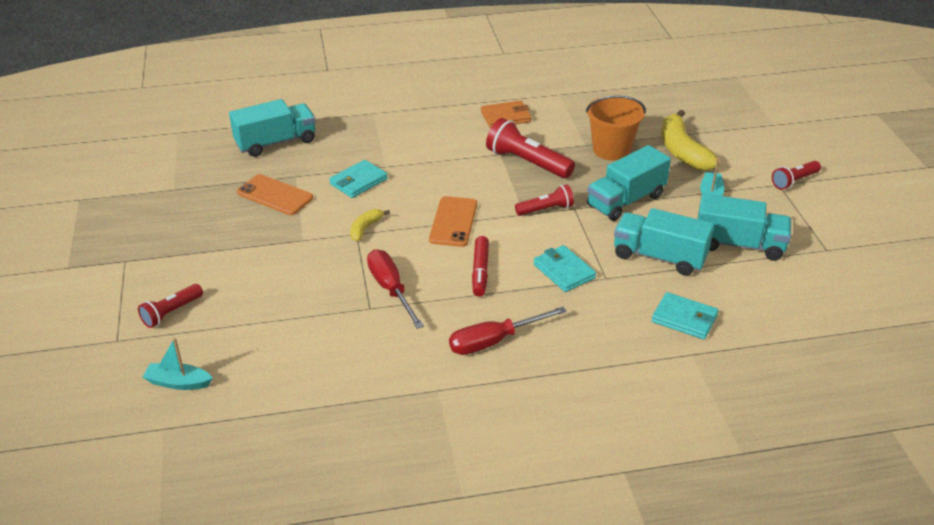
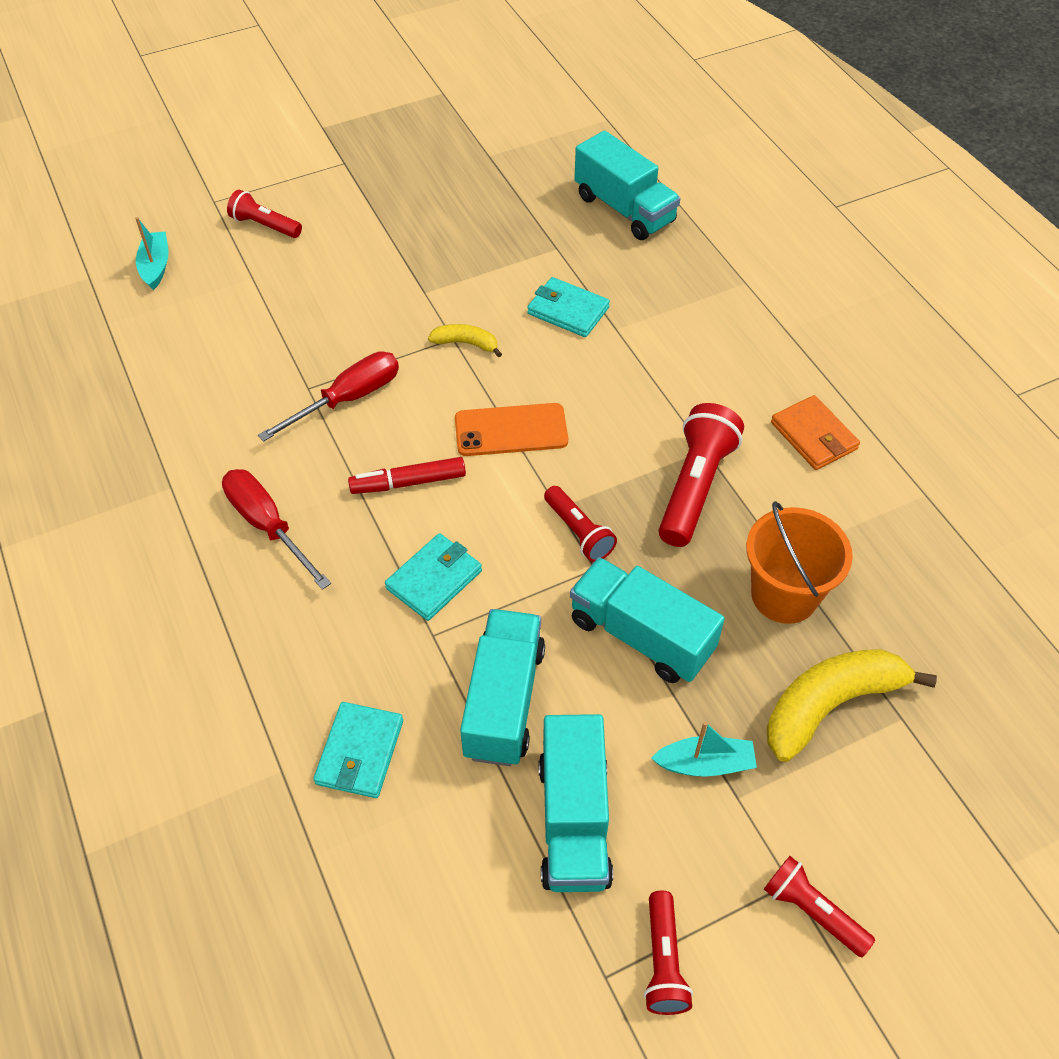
camera: 75 degrees right, 15 degrees up
(275, 195) = (507, 242): orange phone -> none
(819, 230) = (663, 961): none -> red flashlight

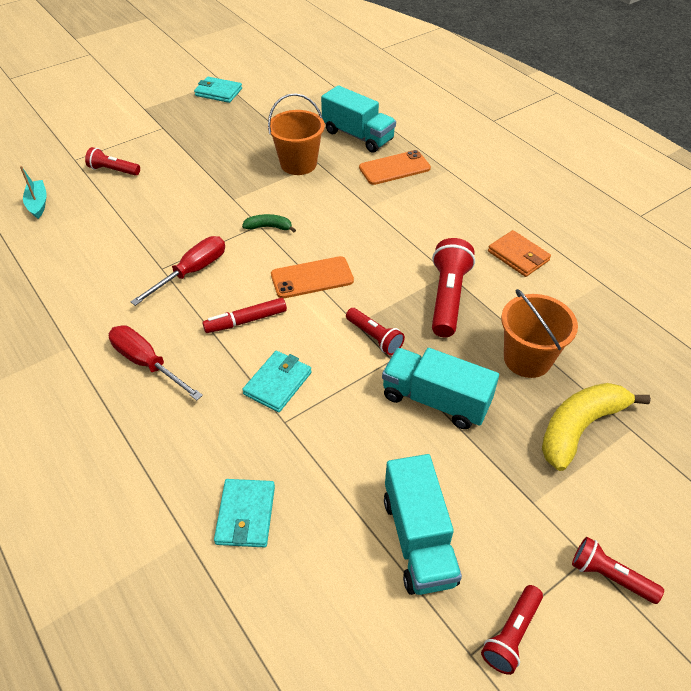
camera: 10 degrees left, 5 degrees down
(466, 343) = (269, 227): yellow banana -> green banana
(504, 701) = (347, 460): turquoise truck -> none
(527, 246) = (298, 164): none -> orange bucket
(568, 310) = (334, 199): turquoise wallet -> turquoise wallet (218, 92)
(663, 961) = (511, 634): red flashlight -> red flashlight turned 45 degrees clockwise
(666, 270) = (394, 168): none -> orange phone
(705, 764) = (503, 482): turquoise boat -> none

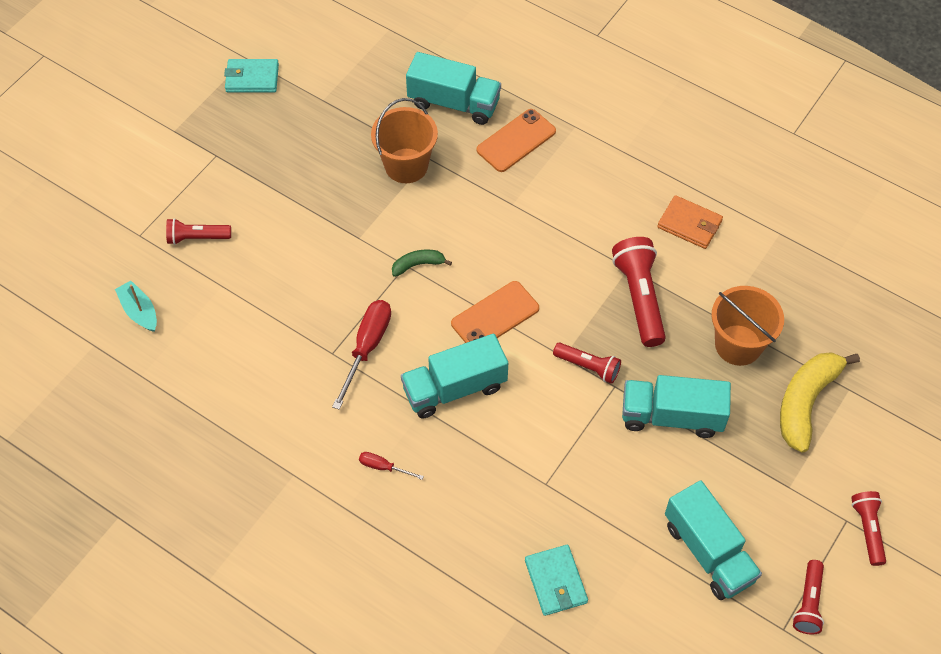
camera: 20 degrees left, 10 degrees up
(147, 363) = (383, 467): red screwdriver -> red screwdriver, size x0.51
(246, 321) = (454, 388): red marker -> turquoise truck
(278, 383) = (520, 447): turquoise wallet -> none
(609, 576) = (868, 530): red flashlight -> red flashlight turned 75 degrees clockwise

